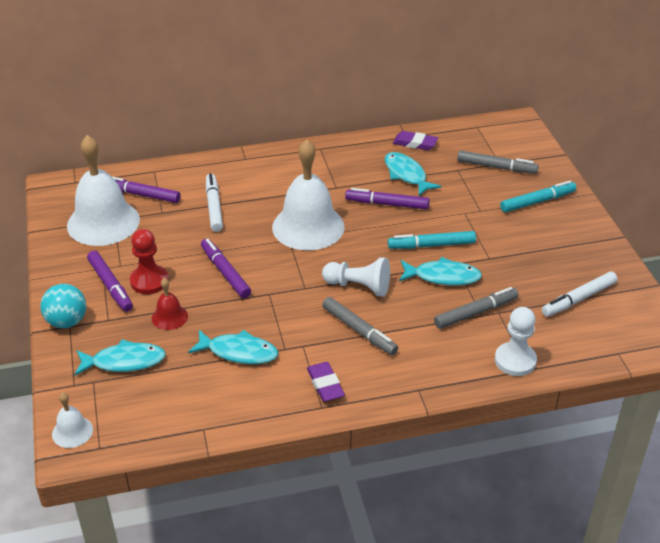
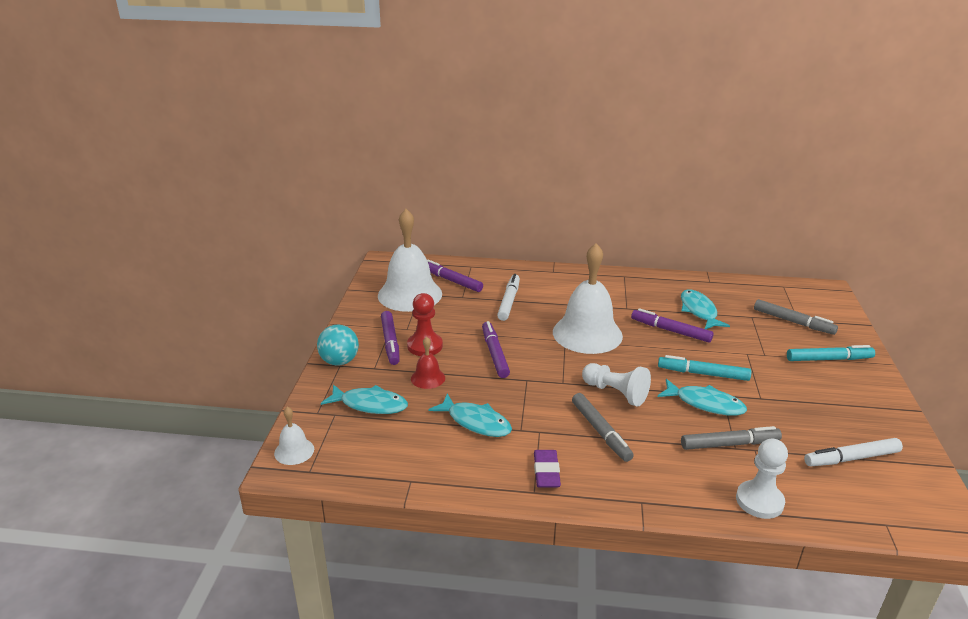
camera: 20 degrees right, 10 degrees down
(415, 143) = (716, 288): purple eraser -> none

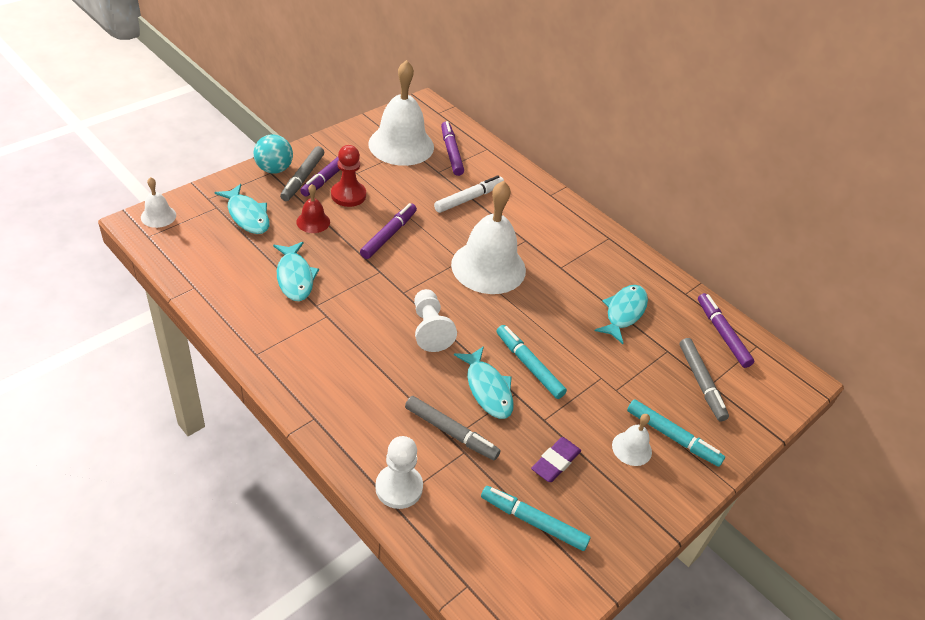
camera: 35 degrees right, 15 degrees up
(546, 472) = (285, 347): purple eraser -> purple eraser (555, 462)
(600, 432) = (369, 349): grey marker -> grey marker (302, 178)
(670, 331) = (565, 312): purple marker -> purple marker (722, 334)
(823, 380) = (631, 448): none -> white bell
(851, 458) = (533, 521): white marker -> turquoise marker

